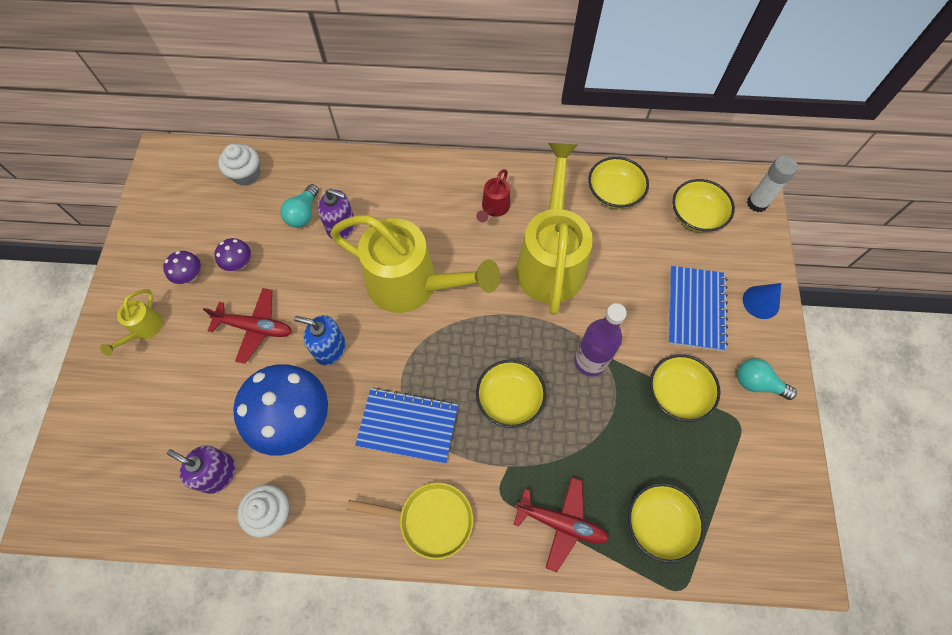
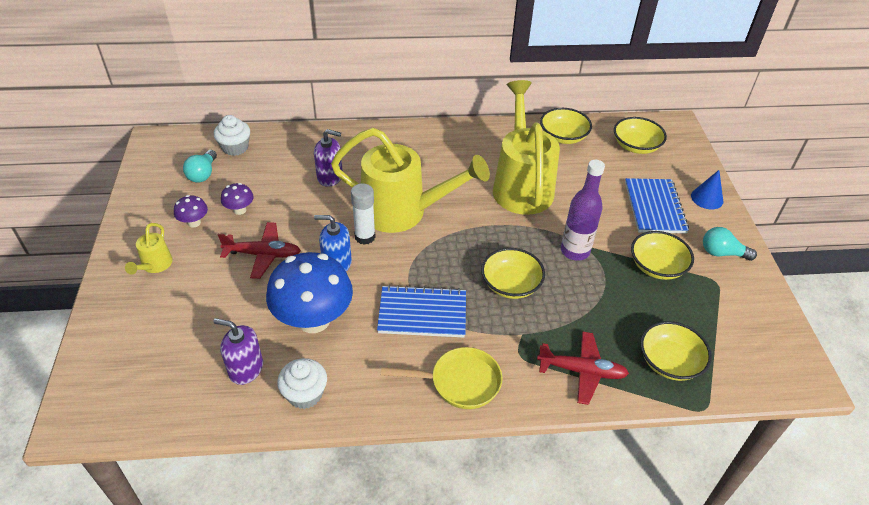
camera: 10 degrees left, 20 degrees down
(303, 214) = (293, 170): turquoise light bulb -> turquoise light bulb (203, 174)
(494, 208) = (463, 154): red watering can -> none
(757, 203) = (682, 135): white glue stick -> white glue stick (365, 237)

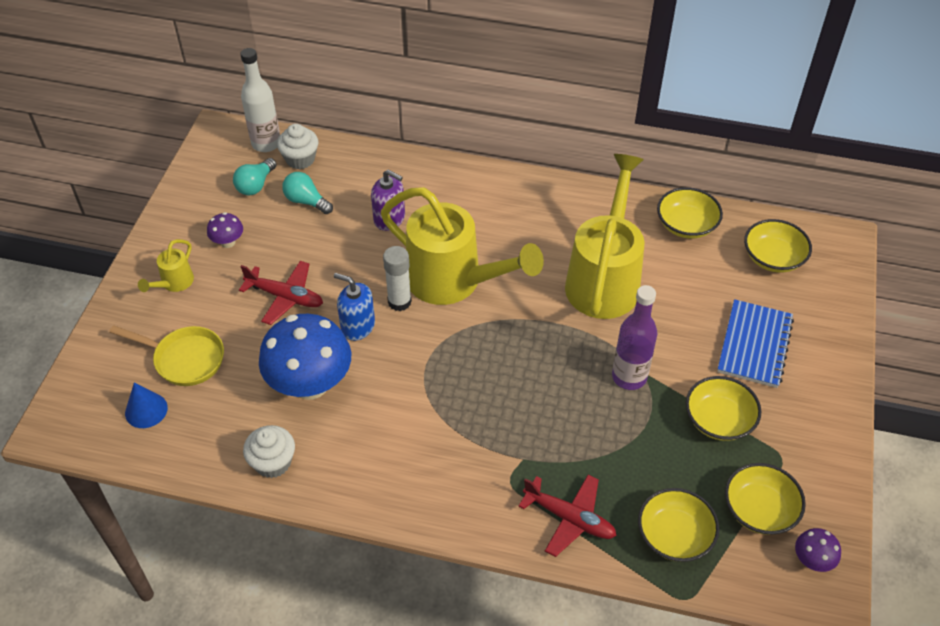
camera: 20 degrees right, 5 degrees up
(200, 141) = (266, 143): none -> white bottle
(240, 210) = (279, 238): purple mushroom -> purple mushroom (812, 560)
(246, 369) = (225, 420): purple soap dispenser -> none
(422, 313) = (425, 407): blue notebook -> none
(459, 382) = (433, 493): yellow pan -> yellow pan (184, 359)
(511, 284) = (536, 398): yellow bowl -> yellow bowl (759, 509)
(707, 198) = (828, 348): blue cone -> blue cone (146, 410)
(722, 253) = (808, 423): turquoise light bulb -> turquoise light bulb (306, 201)

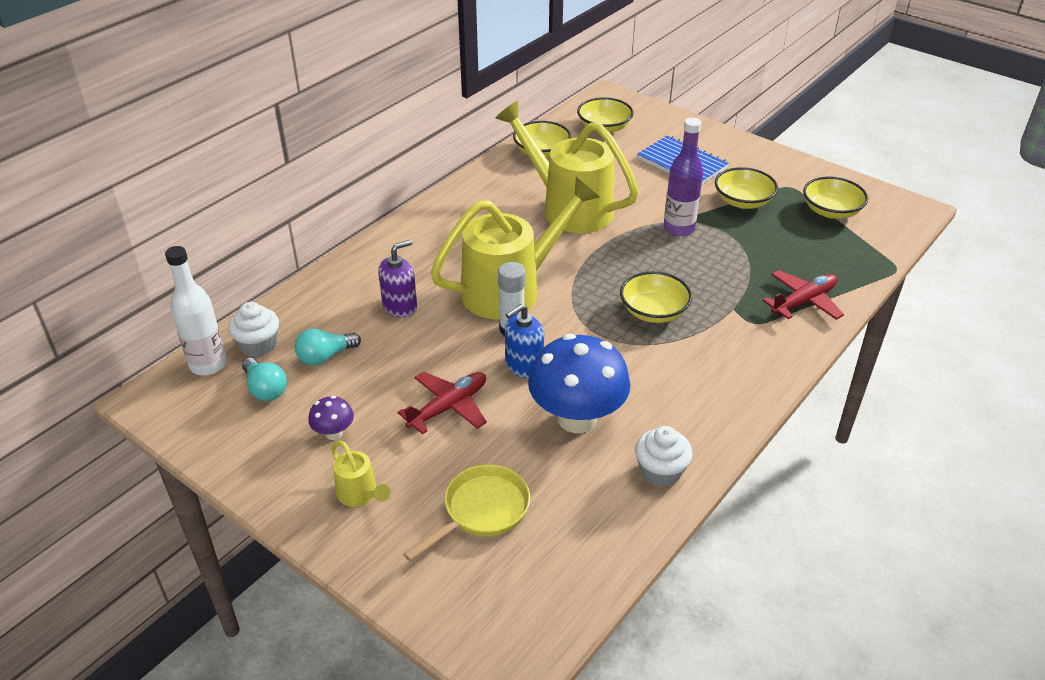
camera: 65 degrees left, 10 degrees down
(146, 410) = (535, 563): blue cone -> none
(674, 535) = (839, 256): yellow bowl -> yellow bowl (653, 311)
(812, 560) = (881, 204): purple mushroom -> none

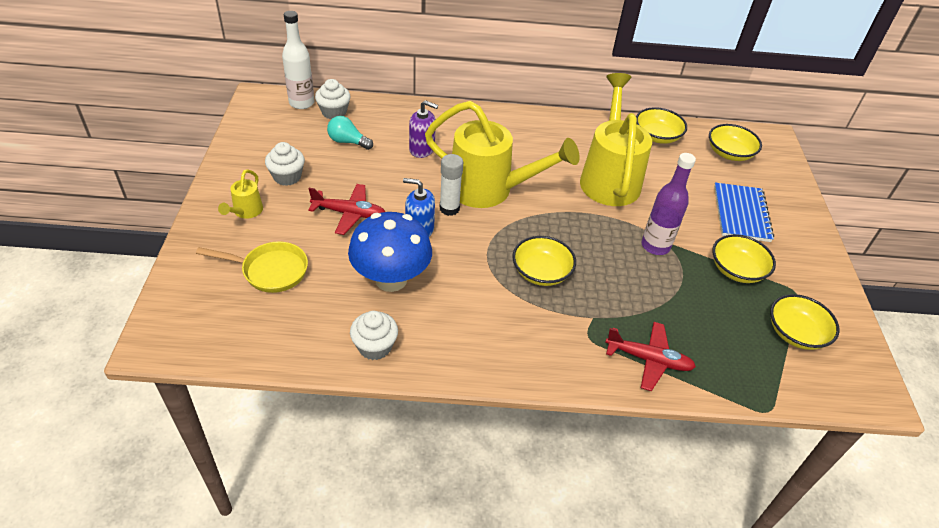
camera: 50 degrees right, 5 degrees up
(265, 389) = (300, 133): turquoise light bulb -> none
(334, 433) = (287, 177): purple mushroom -> white cupcake

